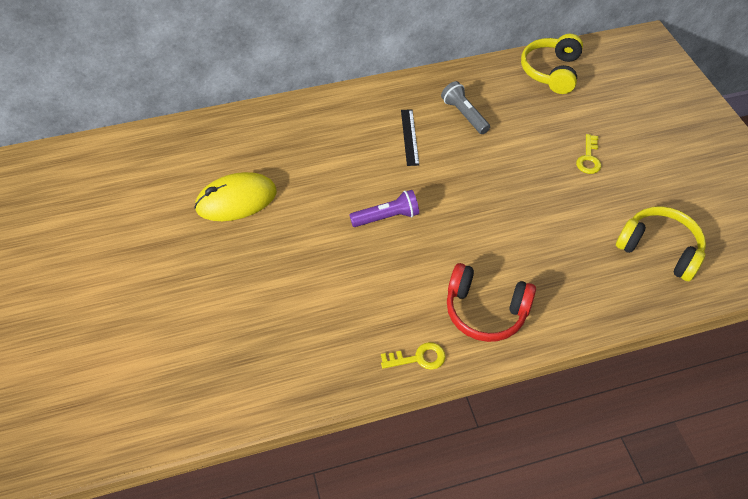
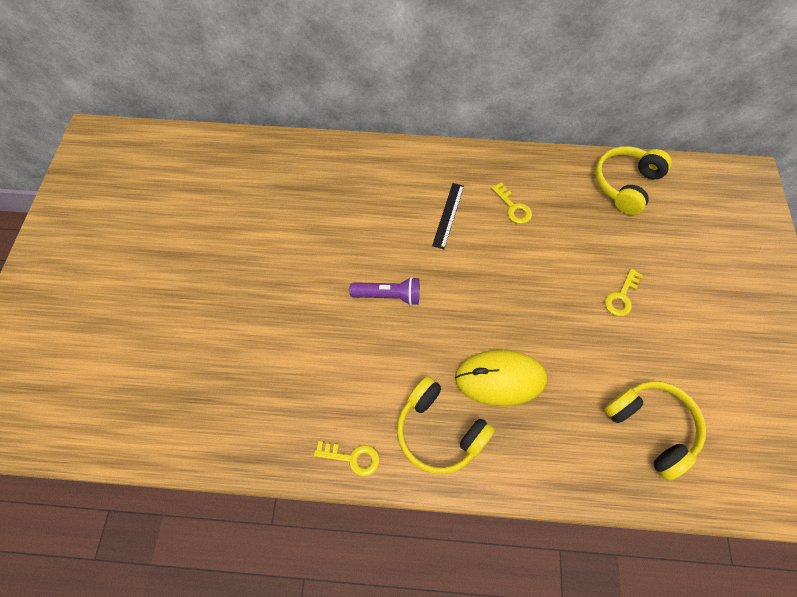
camera: 20 degrees right, 10 degrees up
(236, 200) = (259, 231): yellow mouse -> yellow mouse (500, 378)
(464, 115) = (513, 207): grey flashlight -> yellow key
(485, 311) = (439, 431): red headphones -> yellow headphones

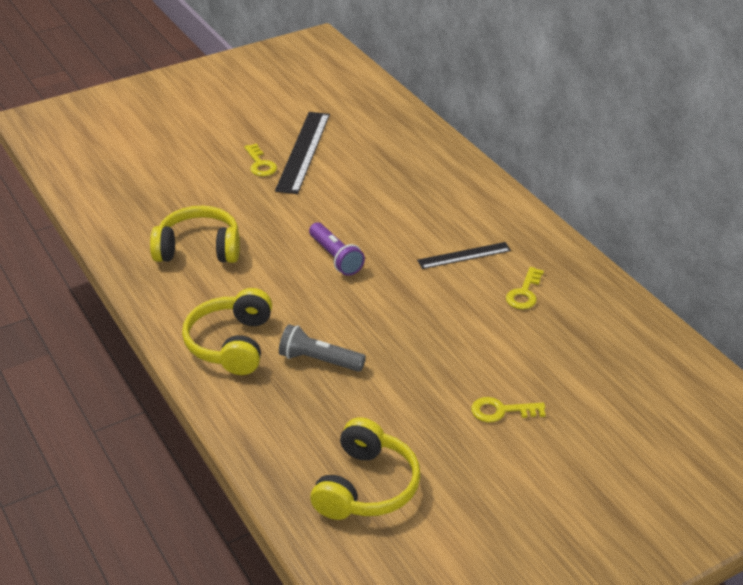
camera: 55 degrees right, 25 degrees down
(236, 236) = (303, 151): none -> black ruler
(352, 458) = (163, 305): yellow key -> yellow key (260, 164)
(500, 378) = (319, 360): yellow mouse -> grey flashlight
(625, 185) = (656, 362): yellow headphones -> yellow headphones (199, 249)

